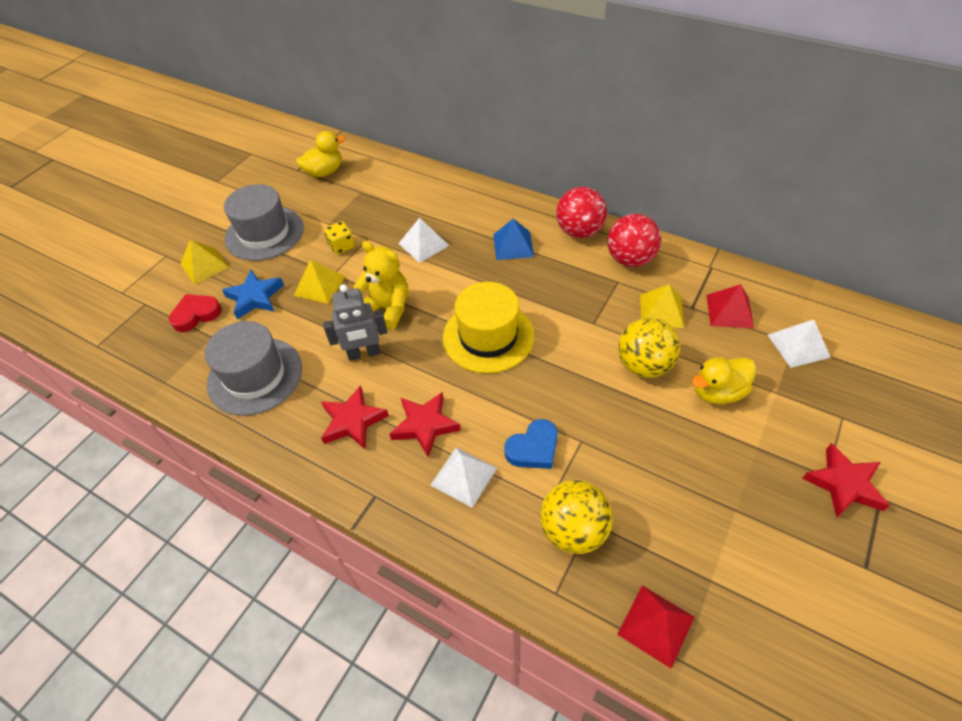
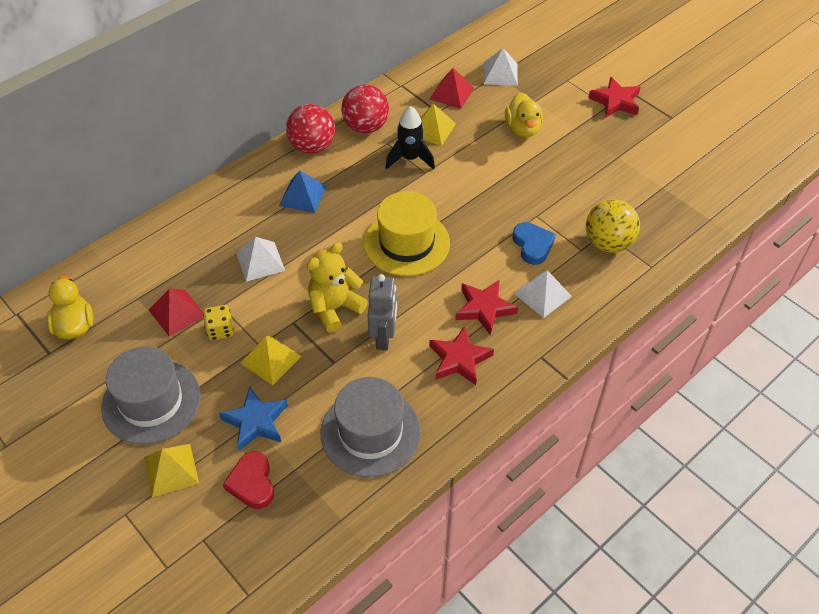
camera: 75 degrees left, 0 degrees up
(606, 305) = (410, 159): none -> black rocket
(643, 365) = (481, 158): yellow ball -> none
(656, 625) = (685, 223): red pyramid -> red pyramid (177, 312)

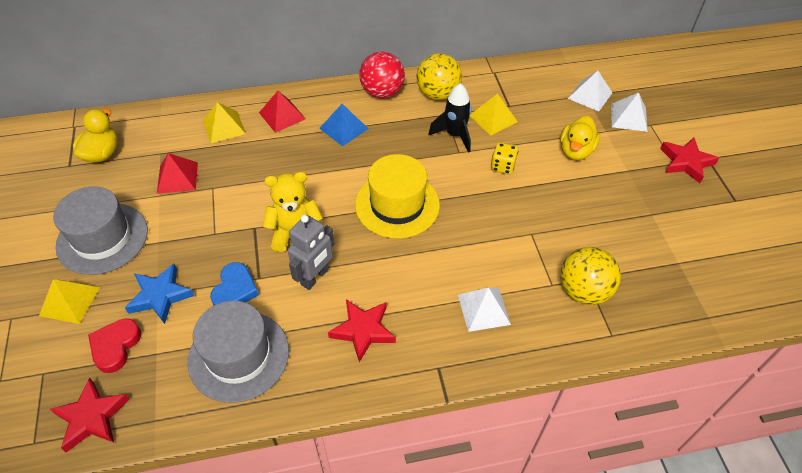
camera: 30 degrees right, 0 degrees up
(220, 330) = (196, 207): yellow dice -> yellow dice (502, 166)
(260, 261) = (269, 166): white pyramid -> white pyramid (629, 117)
(271, 359) = (213, 250): yellow pyramid -> yellow pyramid (224, 127)
(366, 127) = (438, 94): red ball -> yellow ball
(451, 93) = (532, 95): red pyramid -> red pyramid (282, 115)
(484, 308) = (420, 295): red star -> red star (92, 417)
(532, 245) = (508, 259): blue heart -> blue heart (235, 290)

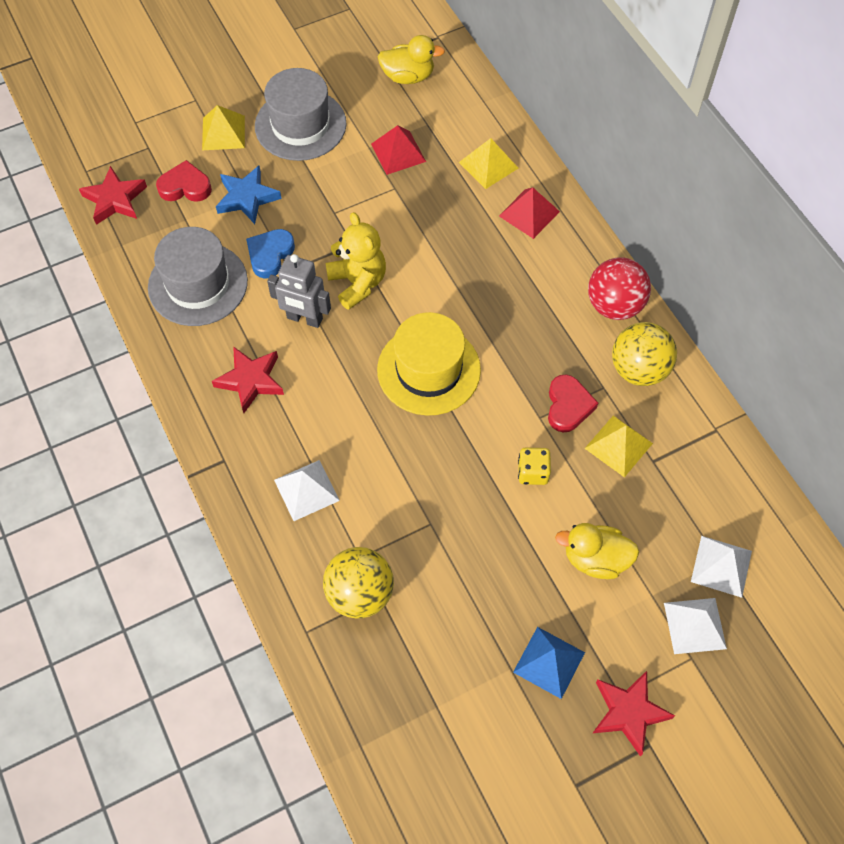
camera: 75 degrees right, 10 degrees up
(235, 290) = (270, 255): blue heart -> blue heart turned 120 degrees clockwise
(343, 128) = (532, 282): blue pyramid -> blue pyramid (549, 662)
(455, 135) = (568, 406): black rocket -> red heart

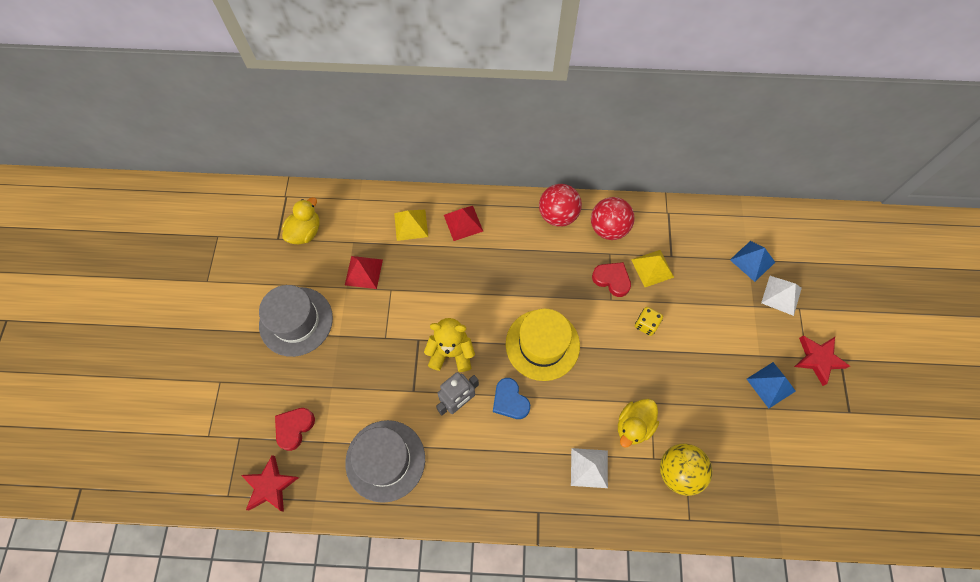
camera: 60 degrees left, 5 degrees up
(223, 132) = (264, 377): yellow pyramid -> none
(247, 198) = (334, 389): blue star -> none
(250, 380) = (486, 462): red star -> none
(270, 255) = (392, 398): blue heart -> blue heart (510, 401)
(595, 559) = (718, 322): yellow duck -> yellow duck (633, 425)
(638, 370) = (608, 228): yellow ball -> red ball
(721, 566) = (752, 261): white pyramid -> blue pyramid

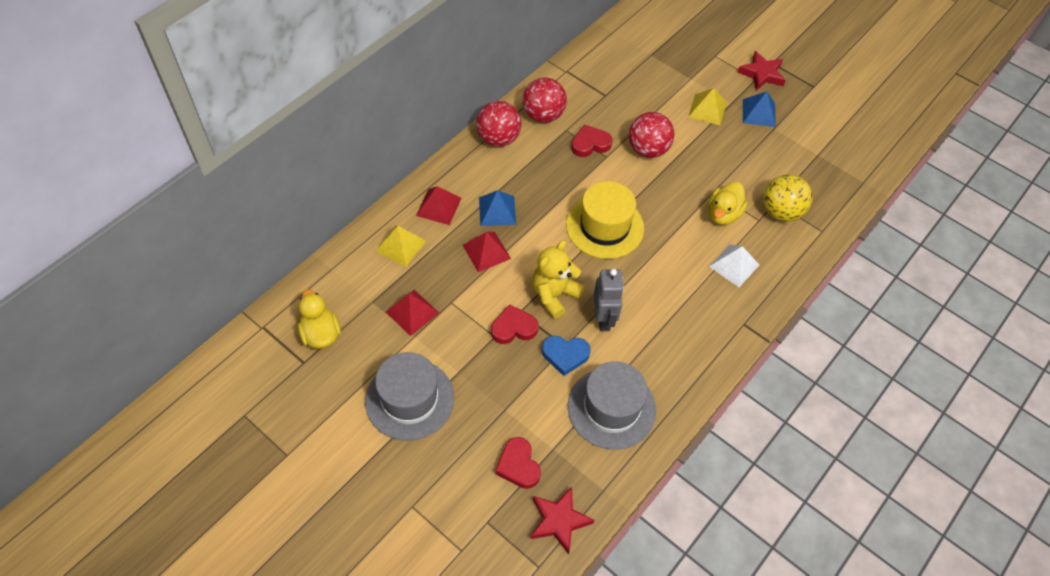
camera: 55 degrees left, 10 degrees down
(401, 345) = (513, 328): none -> red heart
(451, 281) = (486, 251): none -> red pyramid
(510, 401) = (634, 281): blue heart -> blue heart (565, 355)
(633, 425) = (723, 214): yellow duck -> yellow duck turned 45 degrees clockwise
(646, 324) = (648, 150): yellow dice -> red ball
(652, 268) = (604, 113): yellow pyramid -> yellow pyramid (707, 109)
(752, 261) = (654, 53): blue pyramid -> blue pyramid (497, 210)
(781, 295) = (696, 57): white pyramid -> none

